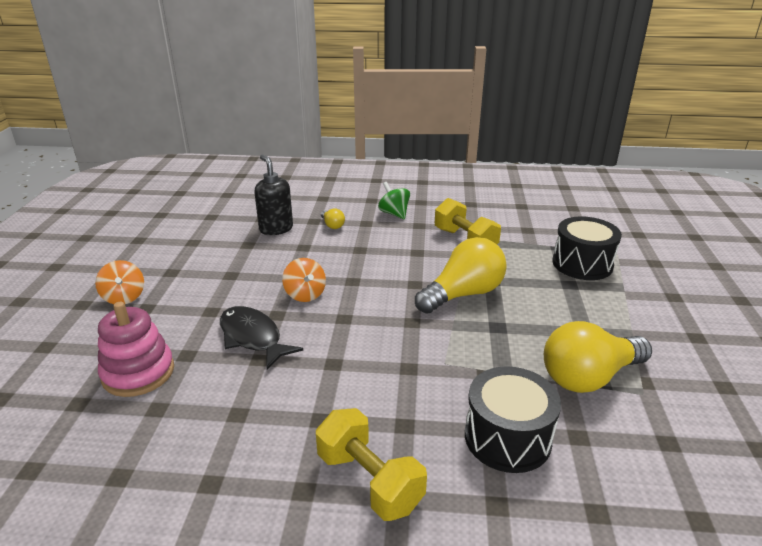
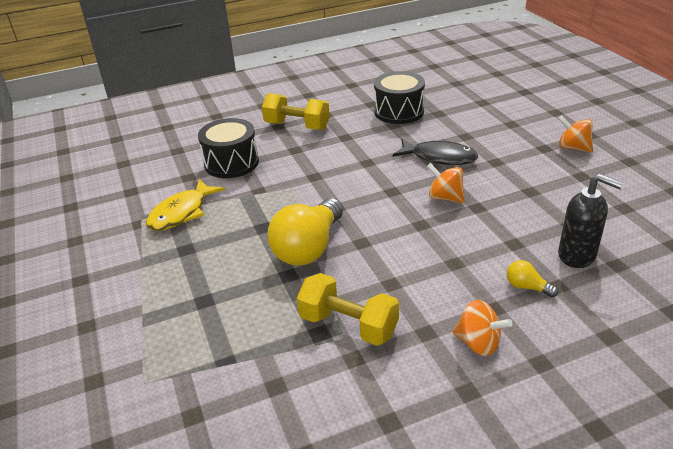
camera: 155 degrees right, 5 degrees up
(138, 373) = (476, 120): pink stacking toy -> none
(394, 213) = (478, 343): green spinning top -> orange spinning top
(582, 264) = (190, 340): black drum -> black drum (399, 112)
(589, 377) = (181, 213): yellow light bulb -> yellow fish

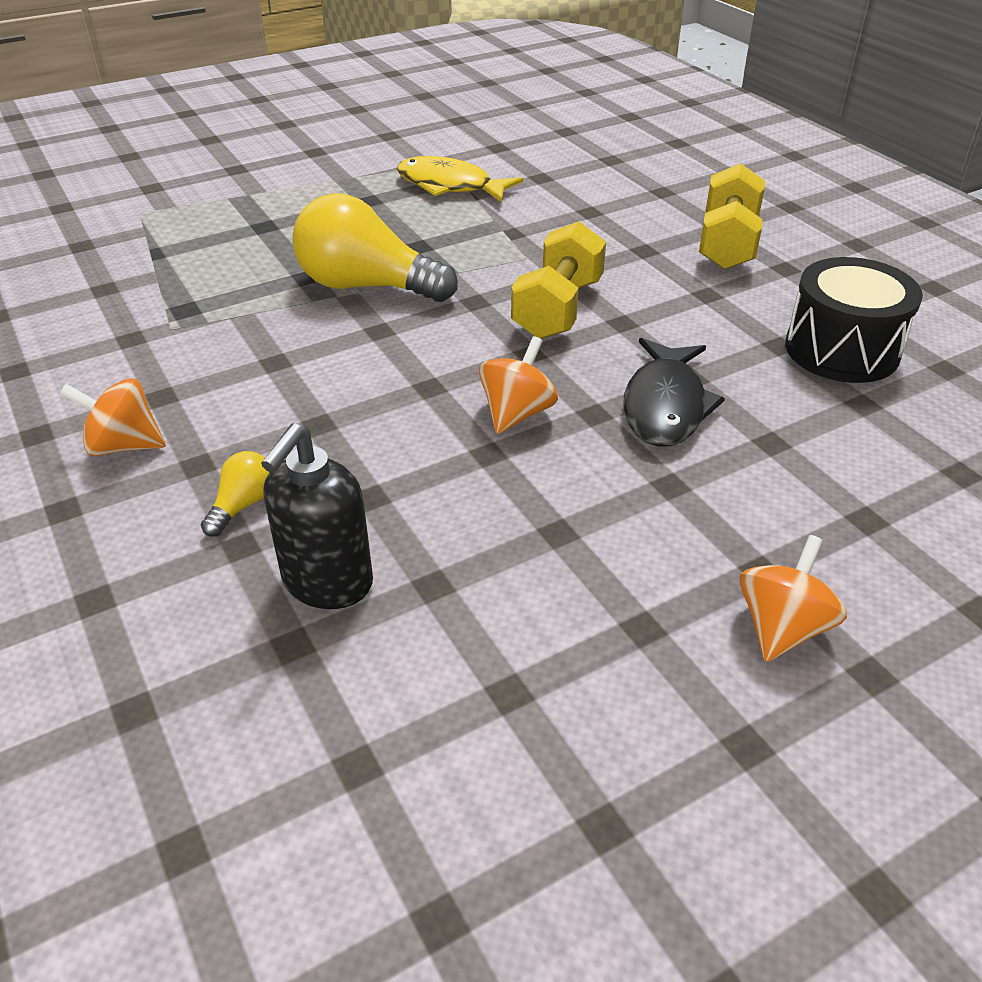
camera: 80 degrees right, 5 degrees up
(231, 163) = (586, 203): black drum -> none
(348, 325) = (193, 330): yellow dumbbell -> yellow dumbbell (558, 309)
(478, 343) = (124, 445): orange spinning top -> orange spinning top turned 75 degrees clockwise

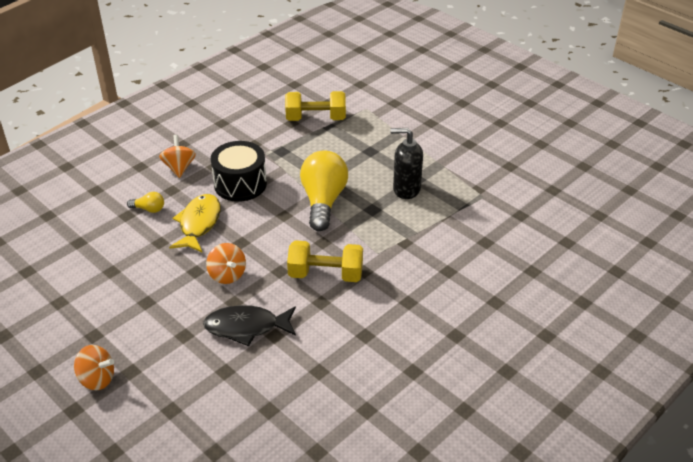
camera: 75 degrees right, 0 degrees up
(327, 583) = (109, 243): black soap dispenser -> black soap dispenser (406, 189)
(450, 186) = (452, 206): yellow fish -> yellow fish (199, 223)
(516, 413) = (227, 275): orange spinning top -> orange spinning top turned 45 degrees clockwise
(727, 244) = (433, 340): yellow dumbbell -> yellow dumbbell (316, 118)
(841, 350) = (322, 400): black drum -> black drum (240, 184)

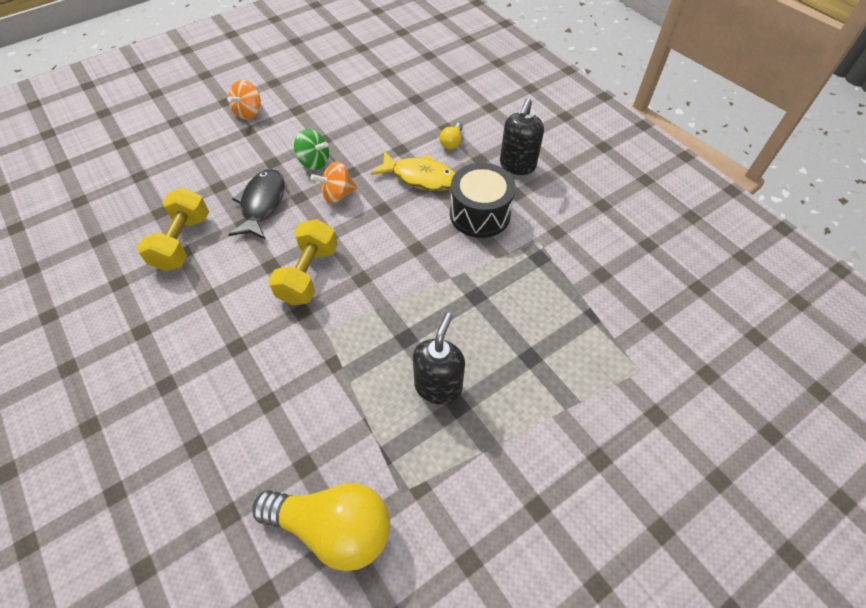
camera: 100 degrees right, 15 degrees up
(179, 168) = (517, 165): orange spinning top -> black soap dispenser
(182, 301) = (314, 162): none -> green spinning top
(316, 118) = (611, 302): yellow dumbbell -> yellow dumbbell (183, 242)
(323, 201) = (433, 288): yellow light bulb -> yellow light bulb (334, 527)

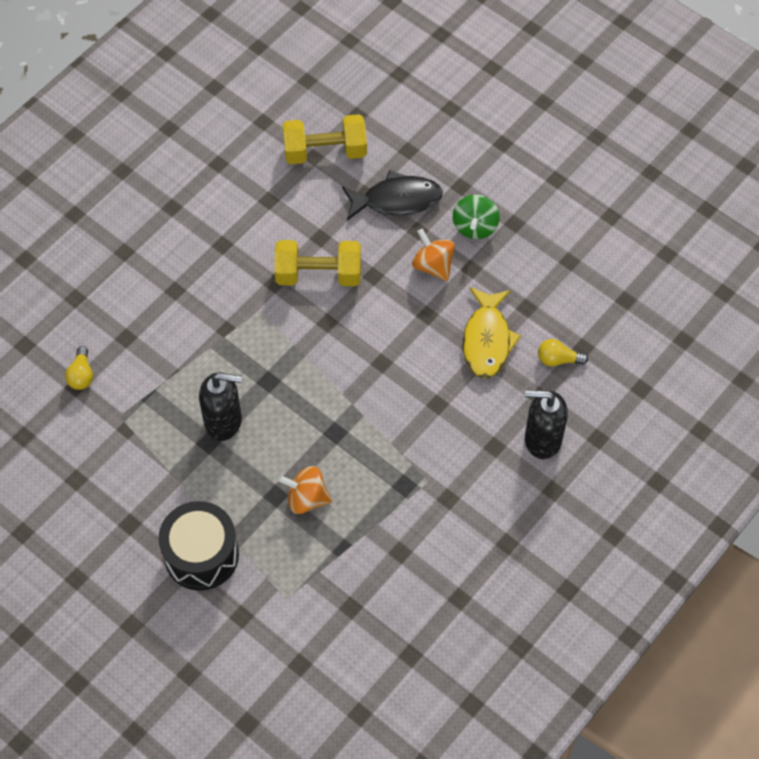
camera: 75 degrees right, 5 degrees up
(249, 112) = (533, 132): orange spinning top -> orange spinning top (306, 498)
(334, 527) = (81, 375): yellow light bulb -> yellow light bulb, size x0.44
(480, 214) = (450, 414): black drum -> black drum (201, 555)

